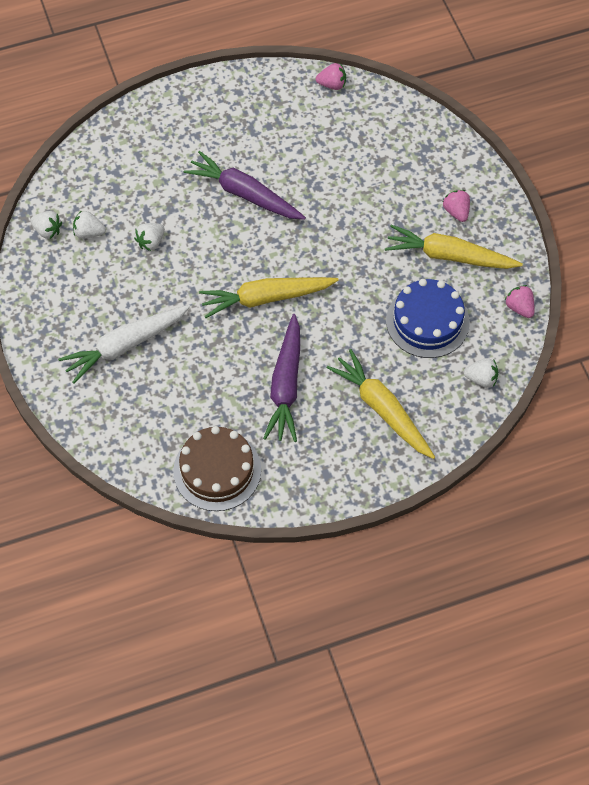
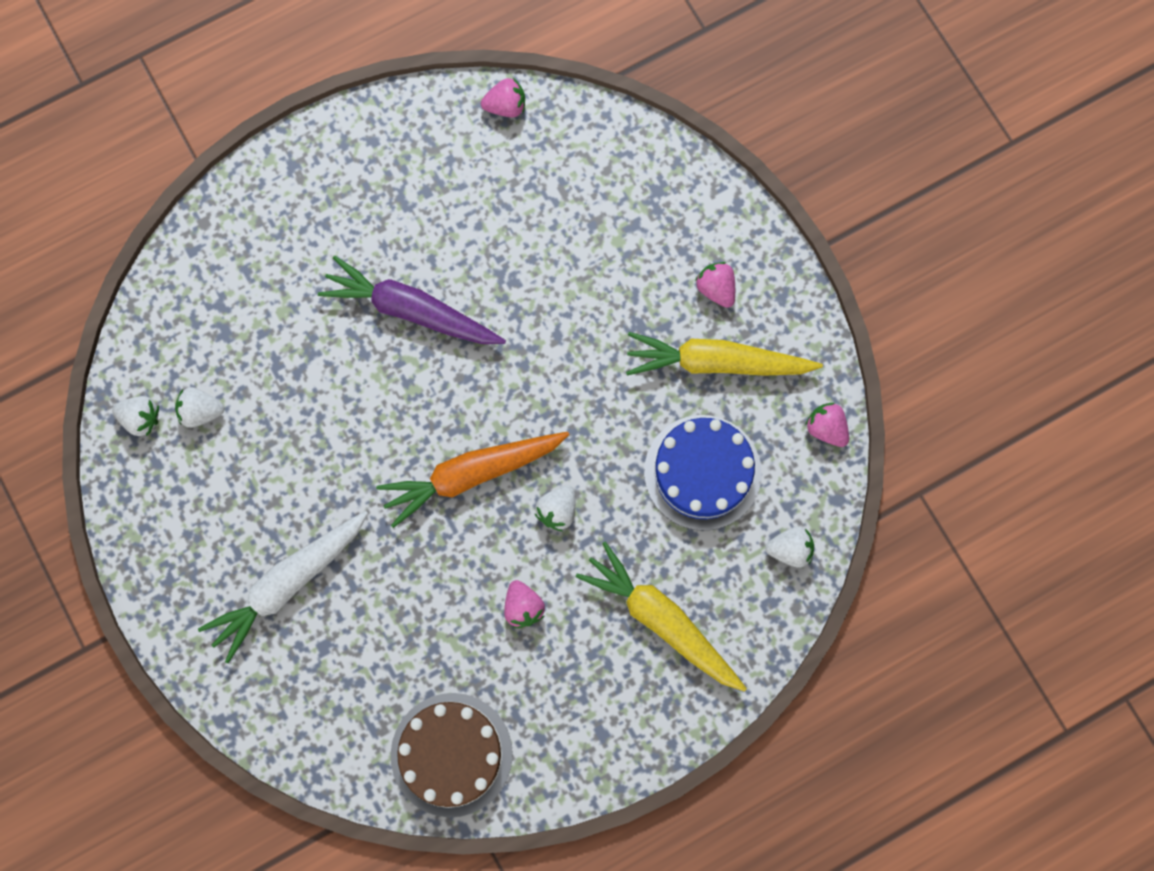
camera: 10 degrees left, 15 degrees up
(151, 242) = (292, 412): white strawberry -> white strawberry (557, 510)
(266, 298) = (471, 474): yellow carrot -> orange carrot
(286, 385) = (523, 607): purple carrot -> pink strawberry

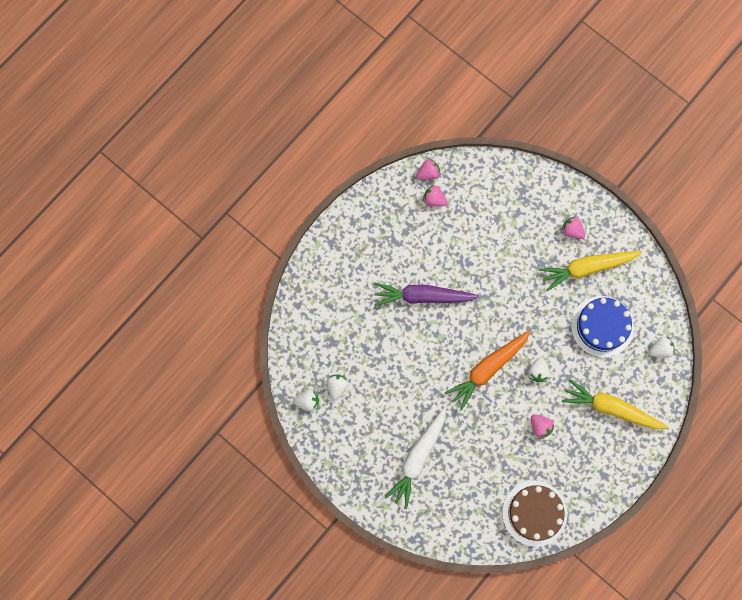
camera: 20 degrees left, 0 degrees up
(201, 411) = (337, 387): white strawberry -> white strawberry turned 120 degrees clockwise
(826, 428) = (654, 282): pink strawberry -> pink strawberry (434, 199)

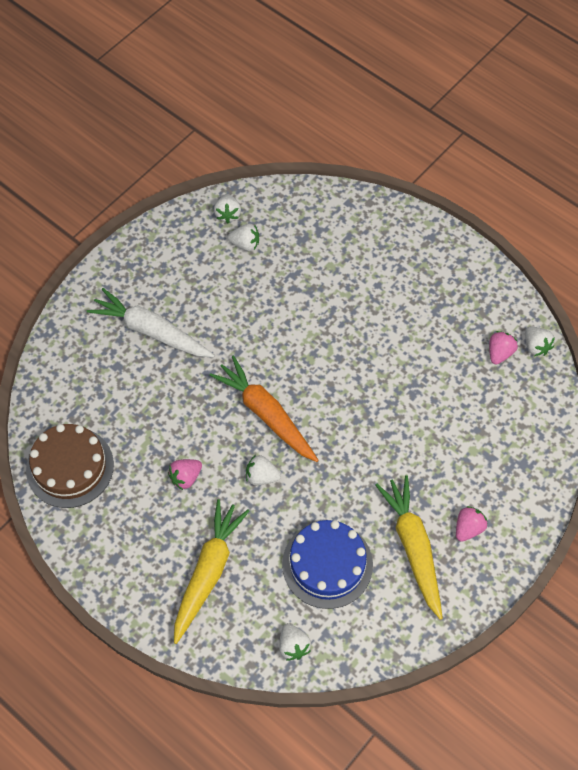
camera: 90 degrees right, 15 degrees down
(423, 296) = (364, 339): purple carrot -> none
(428, 173) = (536, 346): pink strawberry -> white strawberry

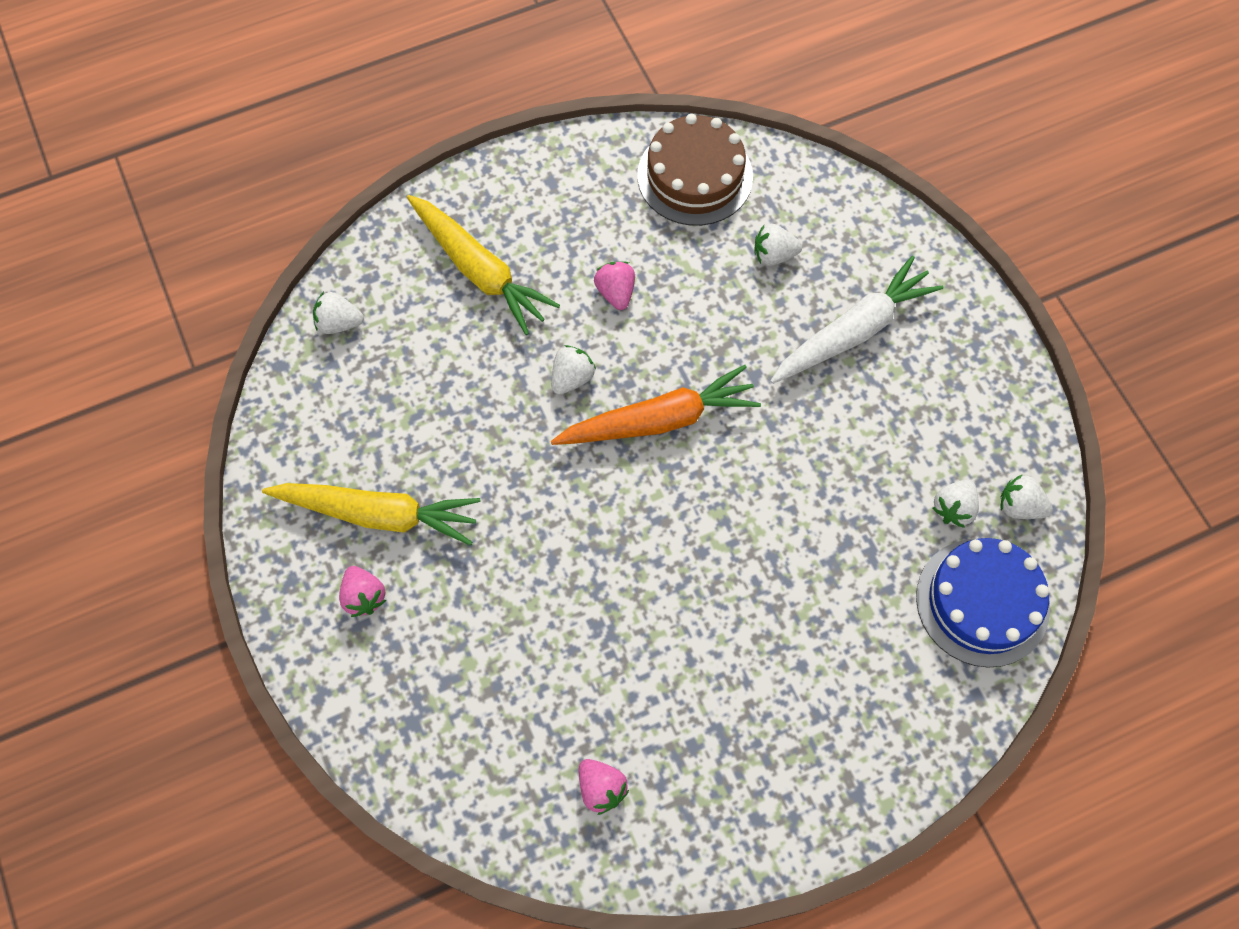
camera: 115 degrees right, 5 degrees up
(327, 564) = (414, 403): blue cake -> blue cake (982, 602)
(536, 346) = (586, 852): white strawberry -> white strawberry (774, 255)

